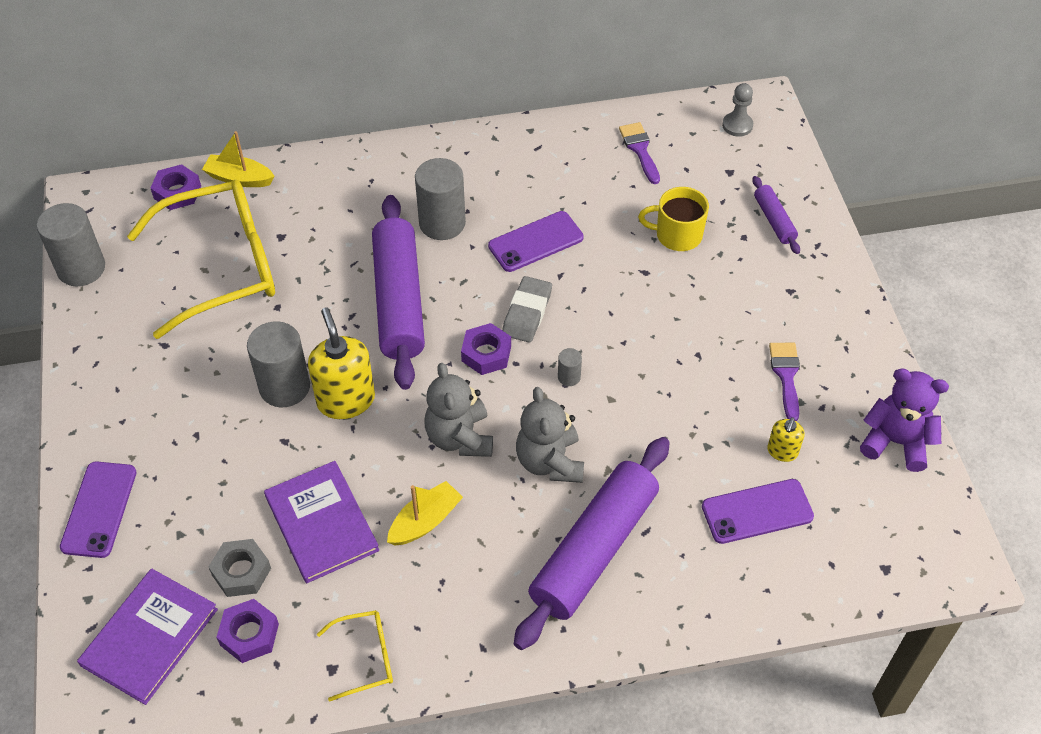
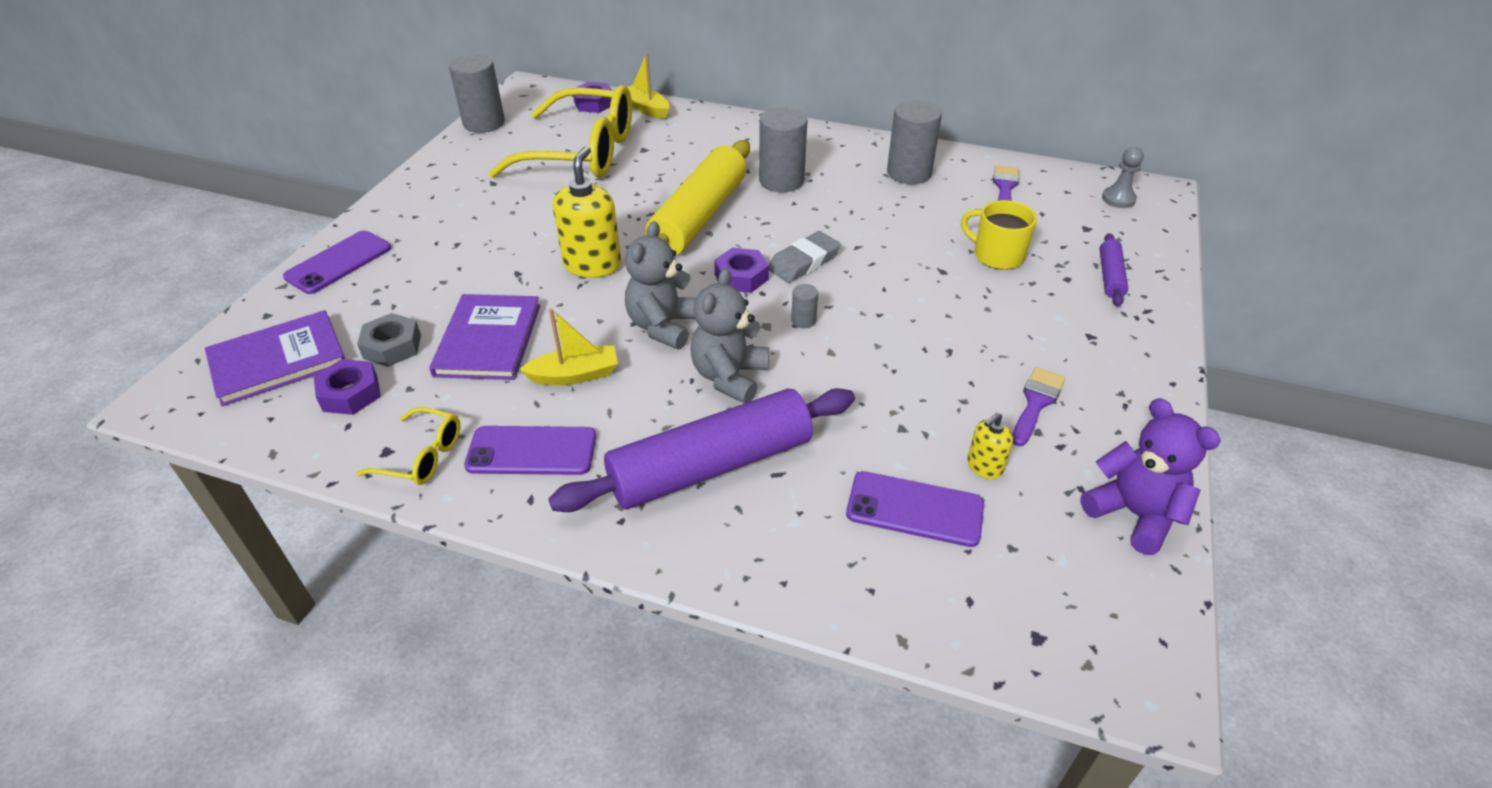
camera: 30 degrees right, 10 degrees down
(284, 387) = (553, 239): grey cylinder -> grey cylinder (909, 173)
(399, 300) = (699, 217): purple rolling pin -> yellow rolling pin
(535, 242) = (854, 217): purple phone -> purple phone (532, 451)

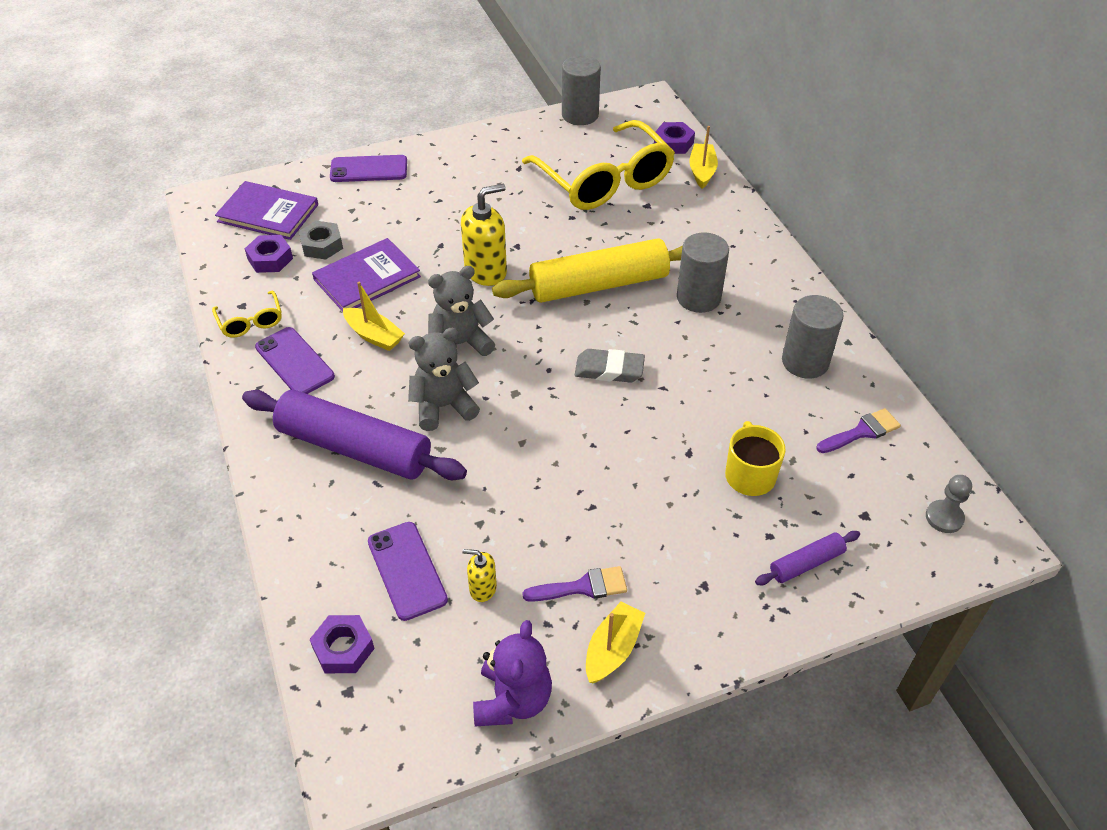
camera: 50 degrees right, 5 degrees up
(741, 277) = (554, 348): purple nut -> purple nut (343, 648)
(803, 320) = (541, 408): grey cylinder -> none
(1120, 421) = (612, 649): none -> yellow boat

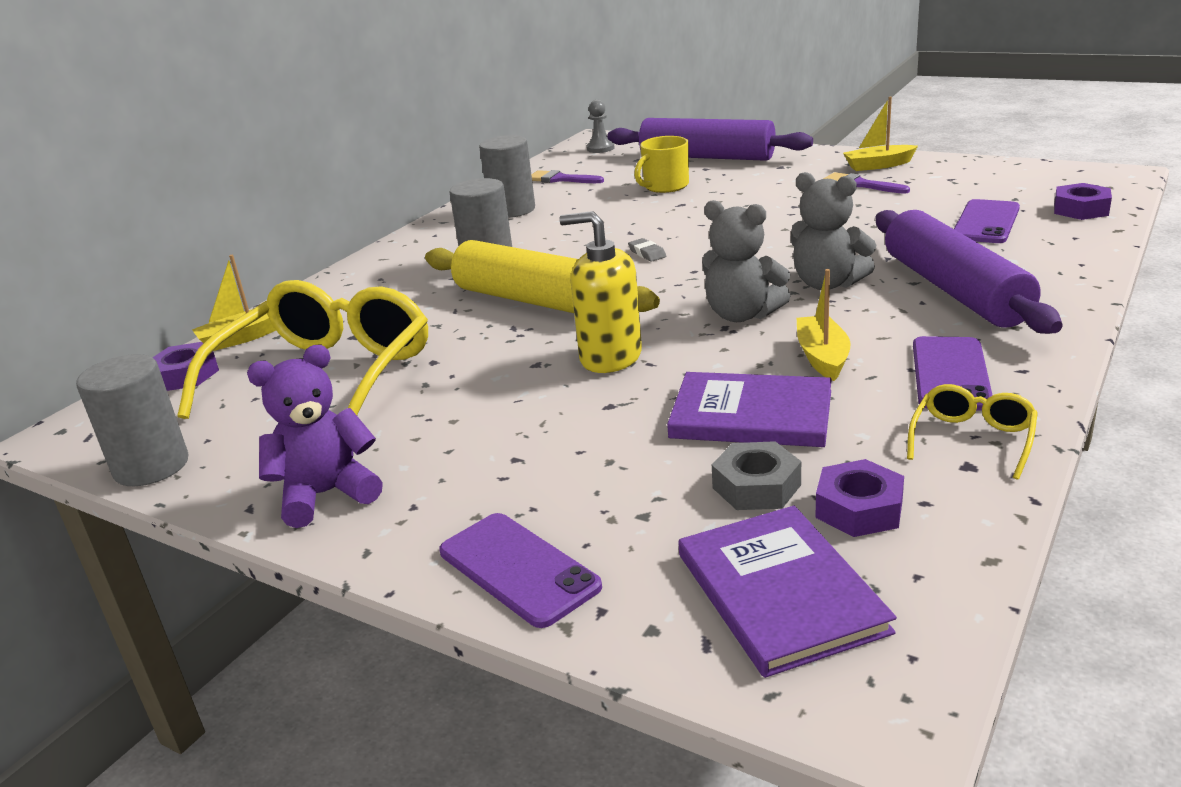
camera: 125 degrees left, 20 degrees down
(482, 588) = (934, 201): yellow soap dispenser -> none
(512, 700) = (972, 168): purple teddy bear -> purple teddy bear (326, 494)
(609, 370) = (647, 253): grey eraser -> grey eraser, size x0.56
(806, 563) = (707, 157): purple rolling pin -> purple rolling pin, size x2.18

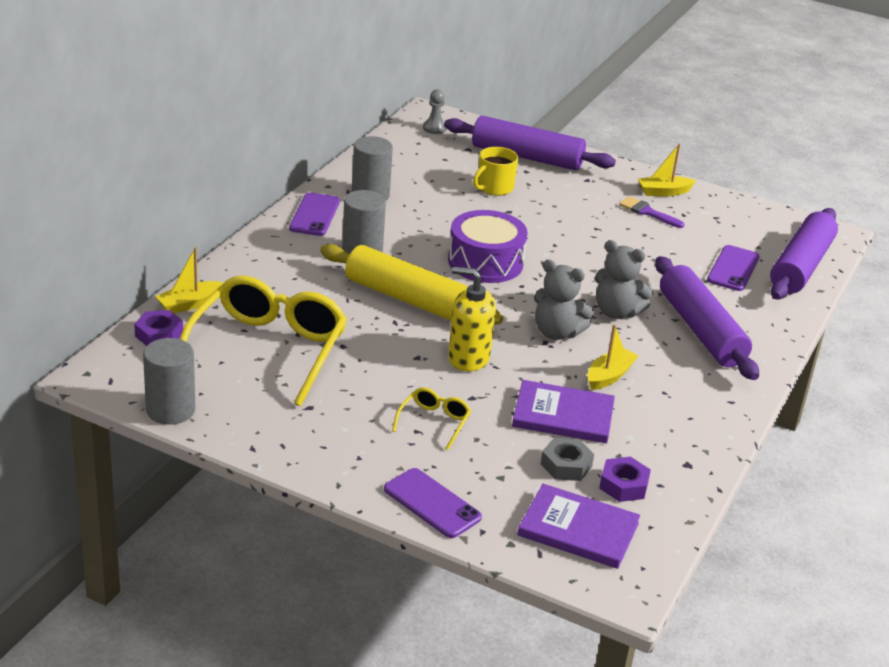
camera: 10 degrees left, 5 degrees up
(326, 494) = (300, 444): purple teddy bear -> none
(560, 179) = (405, 163): purple brush -> none
(647, 253) = (485, 262): grey eraser -> purple drum
(780, 592) = (578, 529): purple book -> purple book turned 45 degrees counterclockwise
(822, 357) = (609, 376): yellow boat -> yellow boat turned 45 degrees clockwise
(950, 374) = (687, 399): purple phone -> purple phone (314, 215)
(972, 439) = (693, 447): yellow glasses -> yellow glasses (434, 422)
(1080, 209) = (800, 266): purple nut -> purple rolling pin

